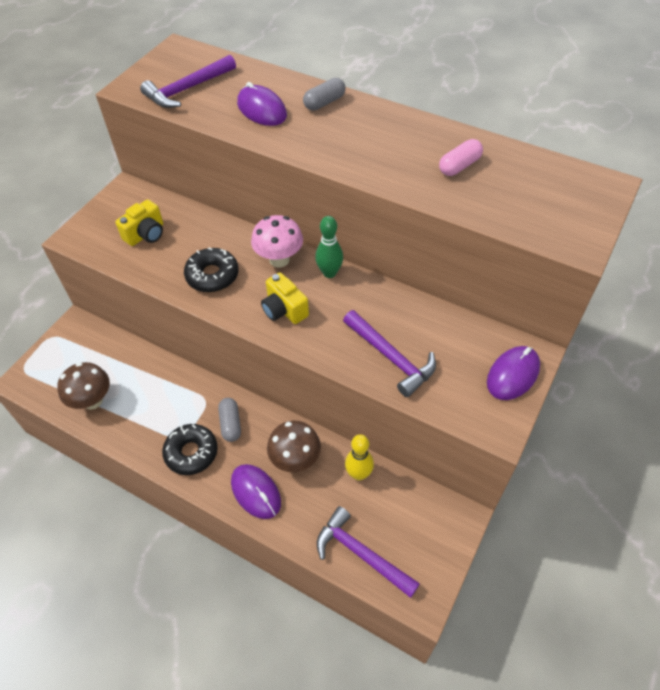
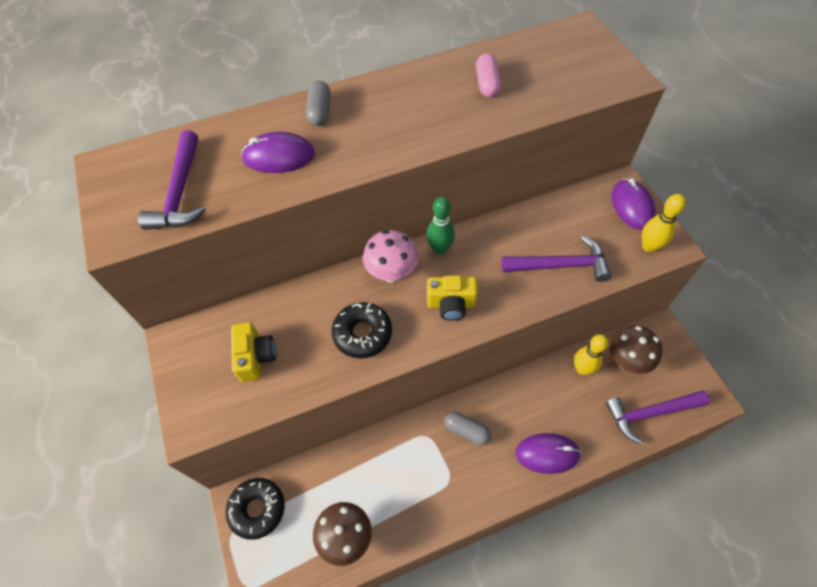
camera: 50 degrees left, 5 degrees up
(191, 453) = (471, 481): black donut -> black donut (257, 509)
(295, 460) = (538, 404): brown mushroom -> brown mushroom (626, 361)
(478, 411) = (649, 246): none -> yellow bowling pin

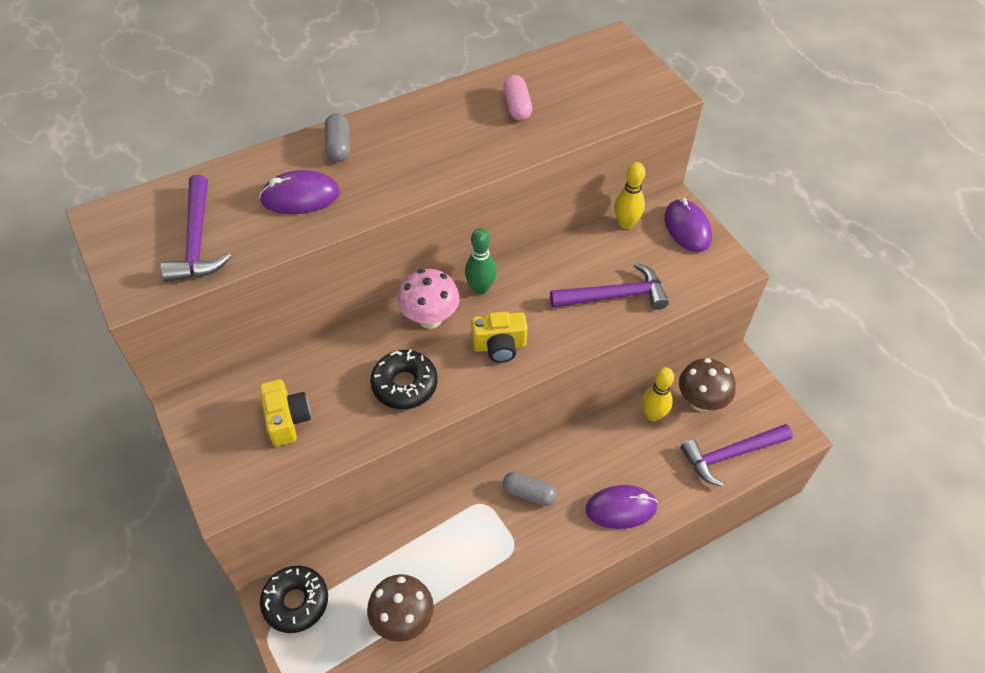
camera: 10 degrees left, 5 degrees down
(649, 246) = (708, 269): yellow bowling pin -> yellow bowling pin (626, 223)

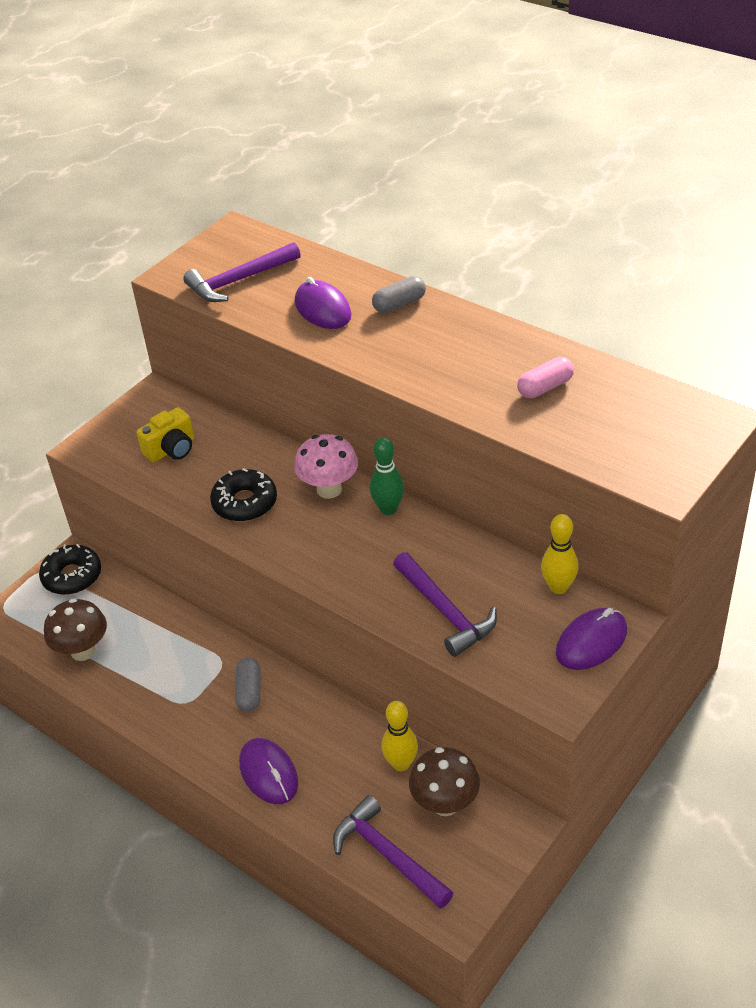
camera: 70 degrees right, 10 degrees down
(499, 346) = (325, 548): yellow camera -> none

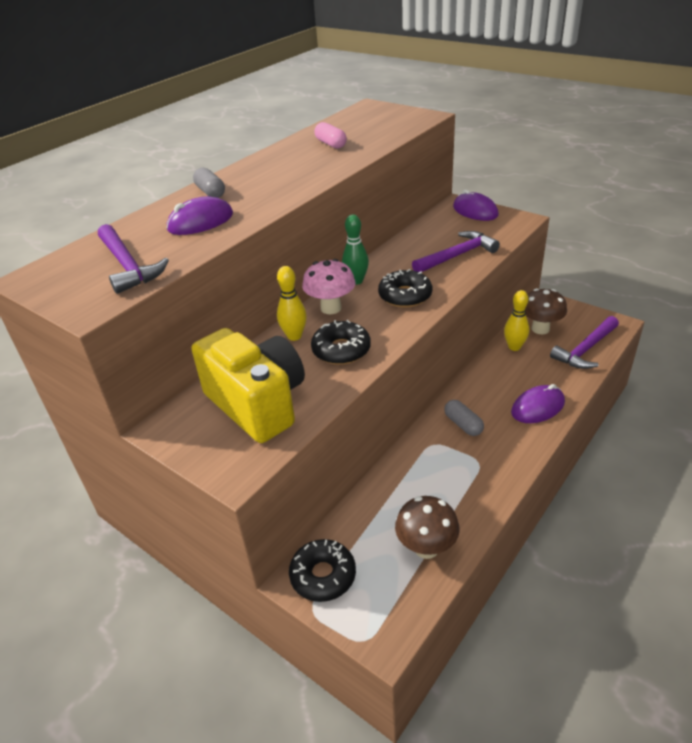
camera: 90 degrees left, 5 degrees down
(171, 449) = (257, 404): yellow camera -> yellow camera, size x1.99
(249, 692) = (463, 424): grey capsule -> grey capsule turned 60 degrees clockwise
(347, 555) = (405, 296): none -> black donut
(558, 587) = (432, 220): yellow bowling pin -> yellow bowling pin (294, 336)

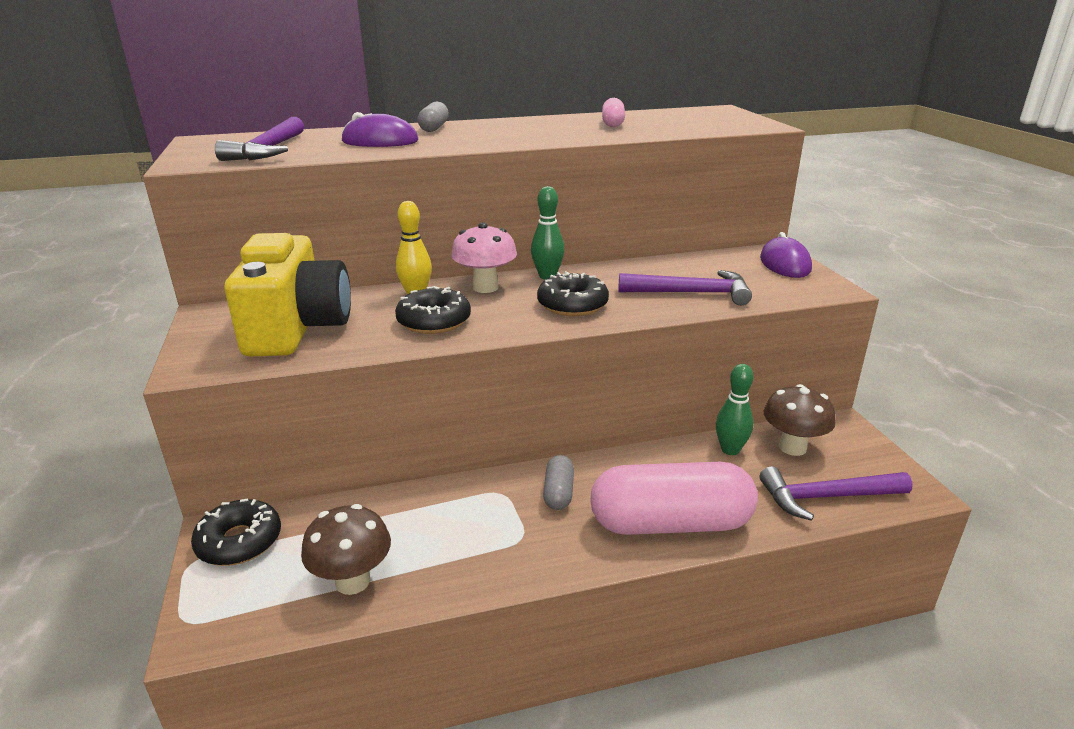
camera: 35 degrees right, 10 degrees down
(514, 347) = (730, 450): yellow bowling pin -> green bowling pin
(537, 407) = (670, 523): purple mouse -> pink capsule

